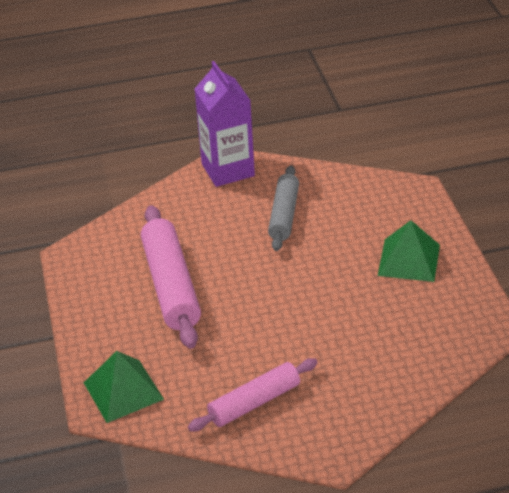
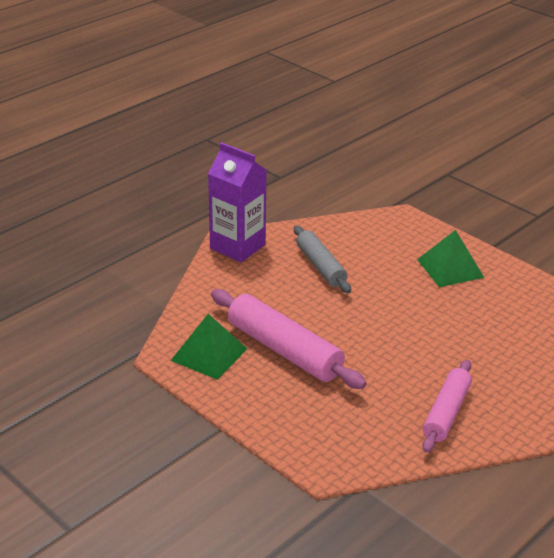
camera: 35 degrees left, 5 degrees down
(123, 391) = (331, 446): green pyramid -> green pyramid (209, 354)

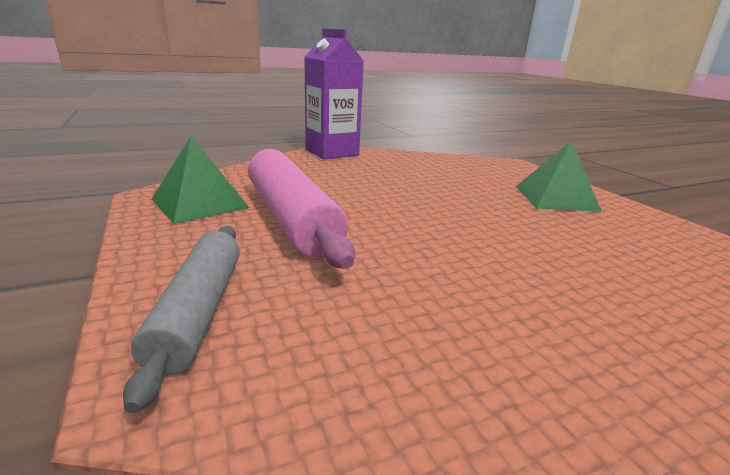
camera: 20 degrees right, 10 degrees down
(320, 266) = (401, 173): grey rolling pin -> grey rolling pin (198, 311)
(446, 412) = (493, 353): pink rolling pin -> none

